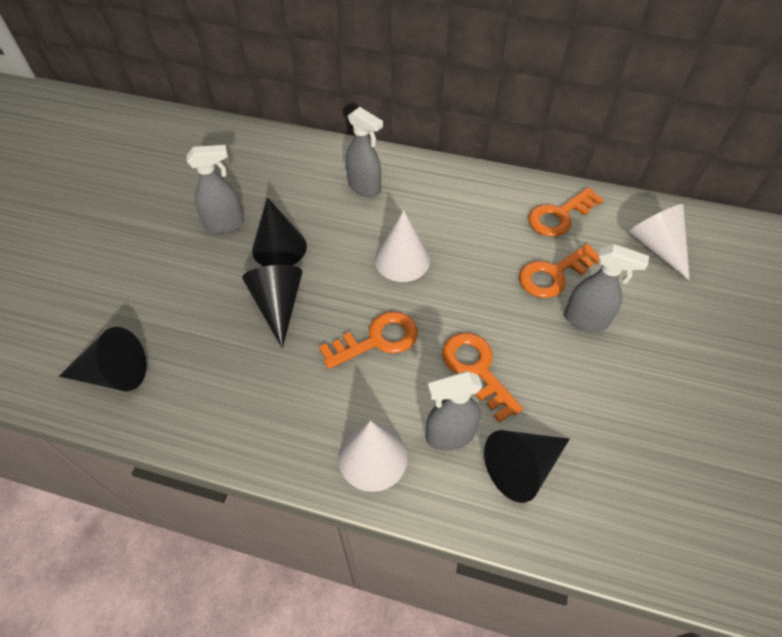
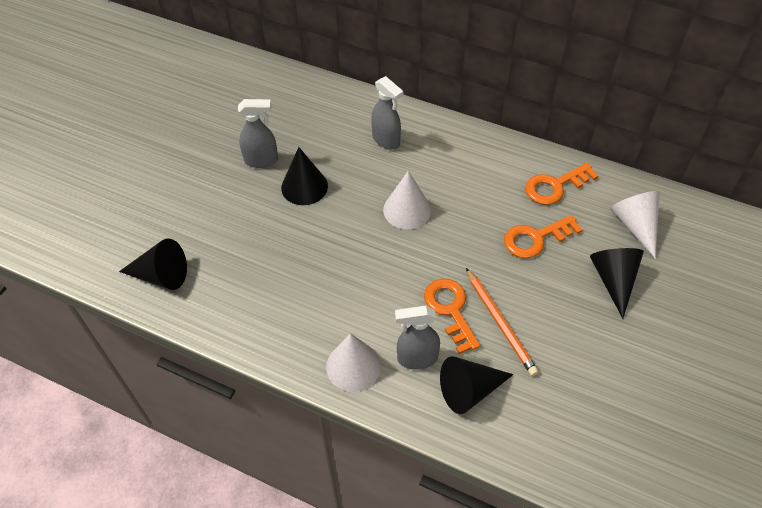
camera: 10 degrees right, 0 degrees up
(278, 306) = (296, 236): black cone -> black cone (613, 280)
(377, 340) = (373, 275): orange key -> none
(538, 377) = (500, 323): none -> orange pencil
(586, 320) = (553, 281): grey spray bottle -> none

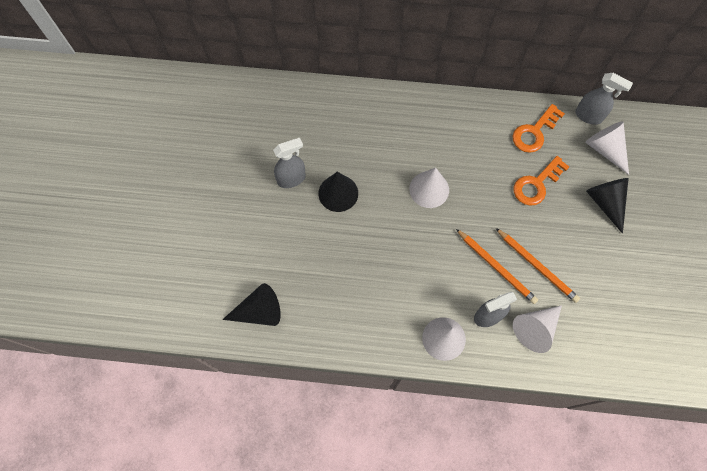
camera: 20 degrees left, 15 degrees up
(386, 140) = (386, 128): grey spray bottle -> grey spray bottle (588, 116)
(450, 310) = (496, 267): orange key -> orange pencil
(469, 390) = (535, 328): black cone -> white cone

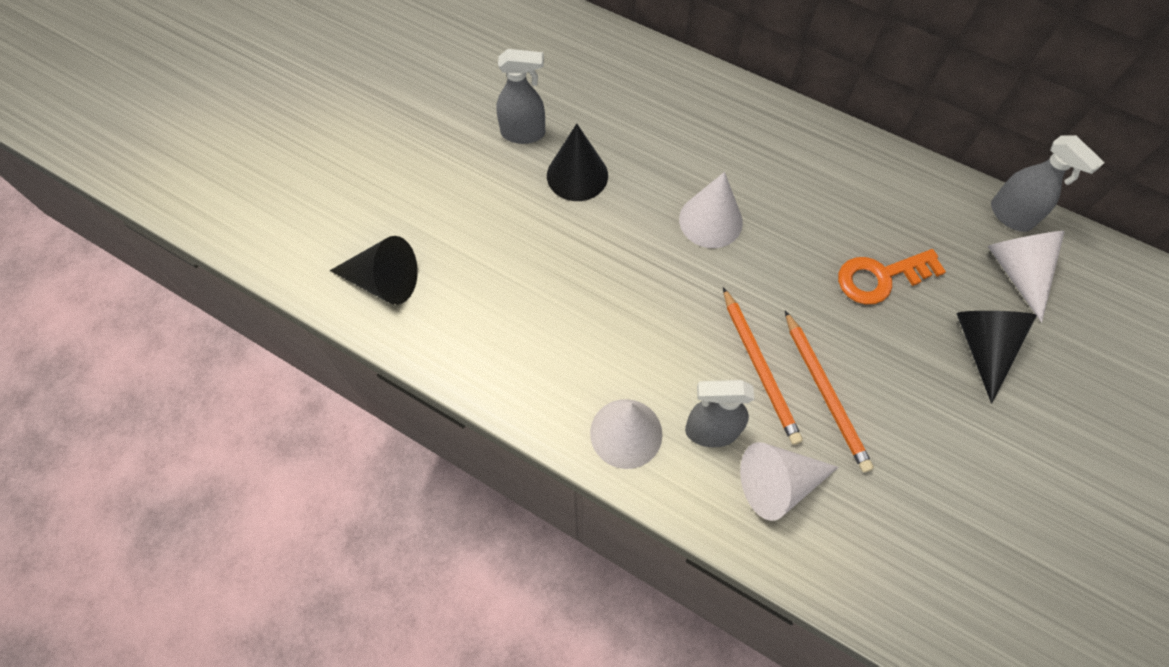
camera: 25 degrees right, 5 degrees down
(534, 132) = (911, 206): orange key -> none

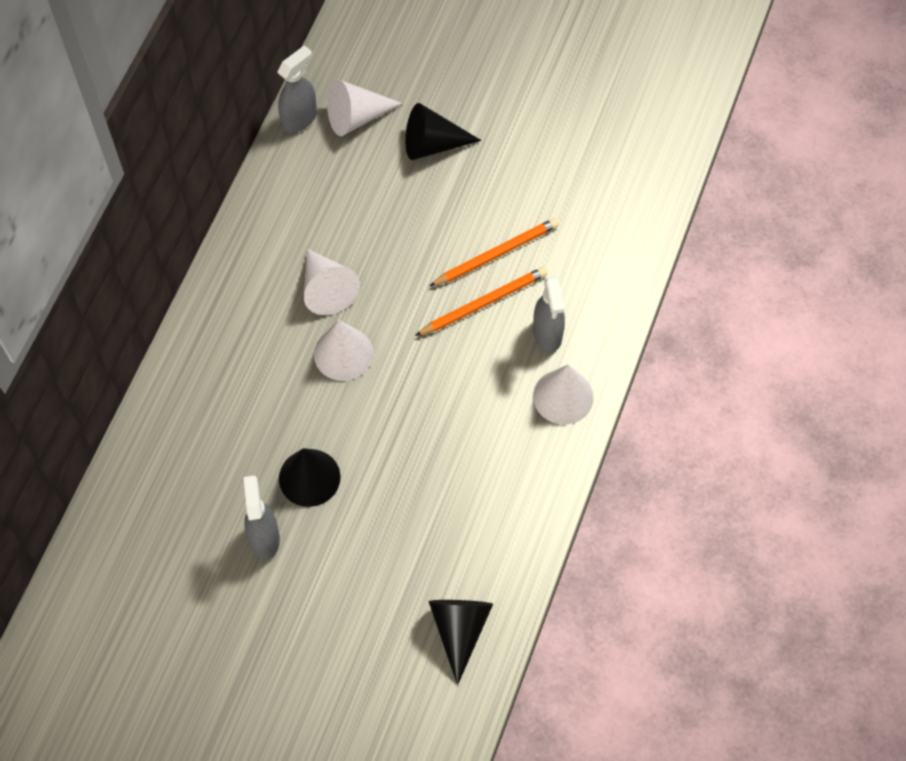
camera: 100 degrees left, 0 degrees up
(778, 483) = (579, 283): white cone -> white cone (326, 289)
(881, 277) = (380, 216): orange key -> none

